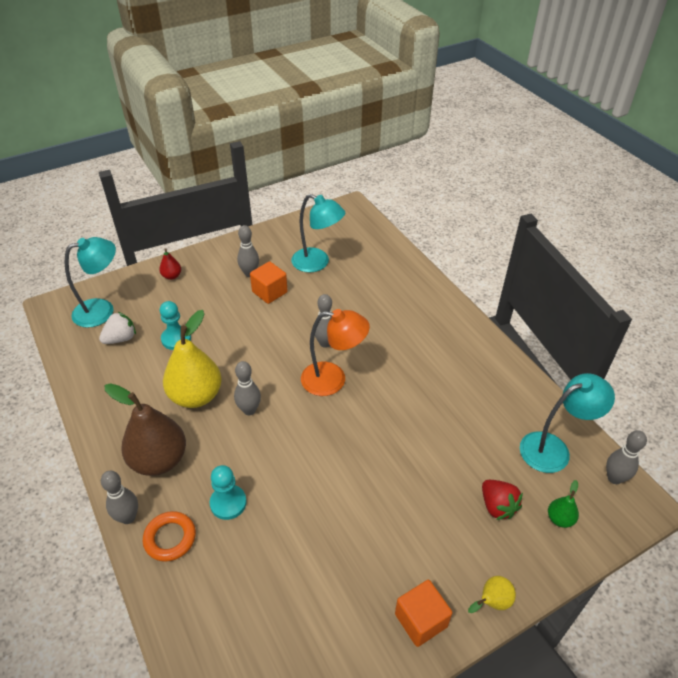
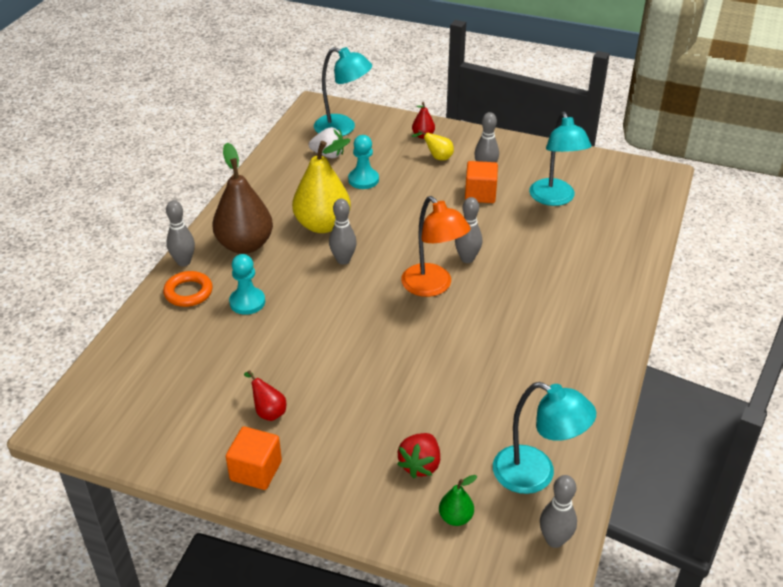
camera: 50 degrees right, 5 degrees down
(364, 569) = (268, 411): none -> red pear
(492, 602) = (317, 509): yellow pear -> yellow pear (437, 157)

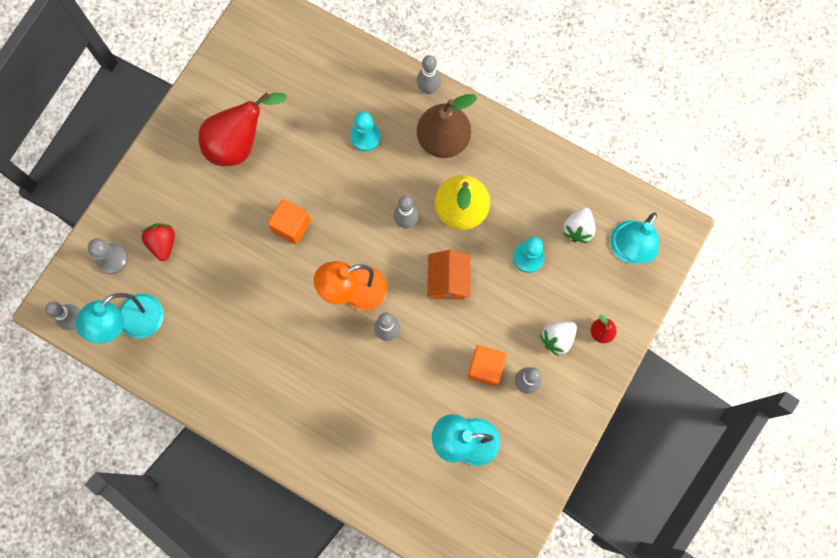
camera: 100 degrees right, 35 degrees up
(188, 292) = (387, 92): orange ring -> none
(256, 471) = (185, 131): orange cube -> orange cube (291, 226)
(268, 411) = (239, 144): red pear -> red pear, size x2.22
(400, 225) = (448, 280): none -> orange house
(420, 465) = (163, 244): red strawberry -> red strawberry turned 45 degrees clockwise
(437, 157) = (557, 338): yellow pear -> white strawberry
(455, 517) = (112, 259): green pear -> grey pawn

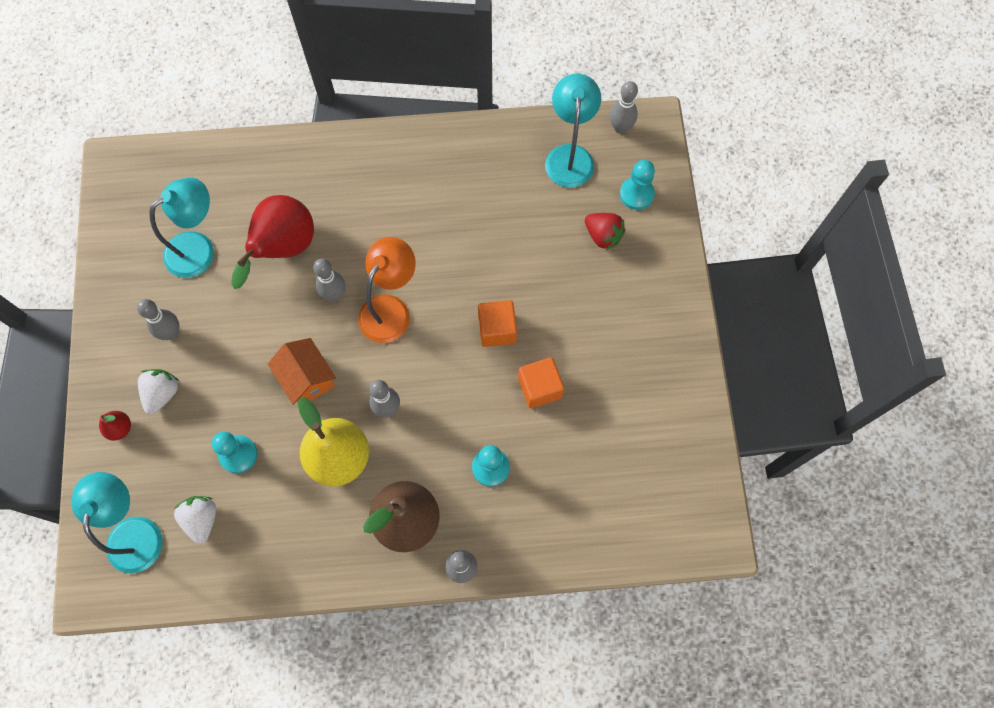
camera: 145 degrees right, 5 degrees down
(112, 259) = (636, 194): grey pawn -> turquoise pawn
(239, 144) = (611, 373): red pear -> red pear (283, 249)
(485, 368) = (218, 322): orange cube -> orange cube (539, 388)

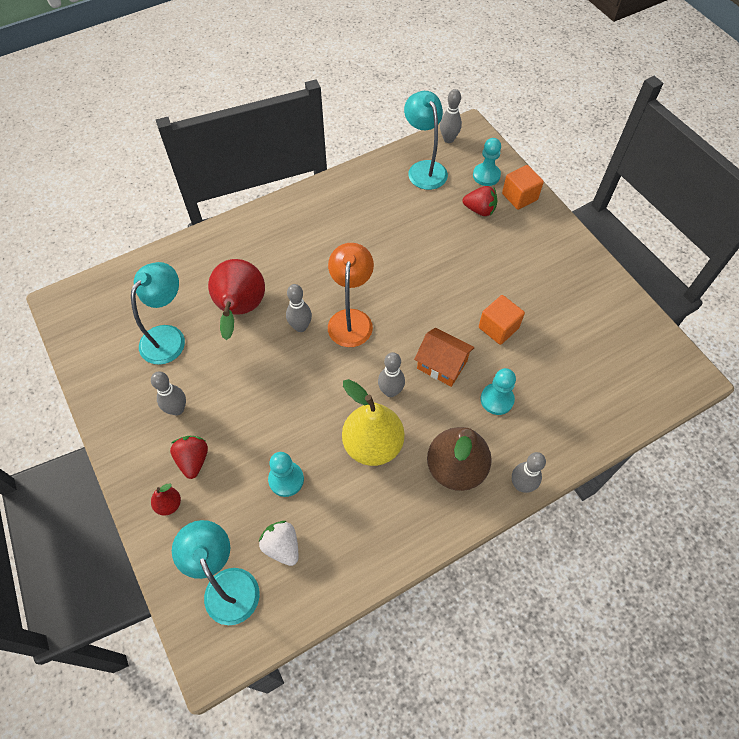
camera: 25 degrees left, 10 degrees down
(162, 394) = (193, 460): white strawberry -> red strawberry
(307, 378) = (312, 396): orange house -> orange house (442, 364)
(497, 329) = (441, 301): orange cube -> orange cube (519, 197)

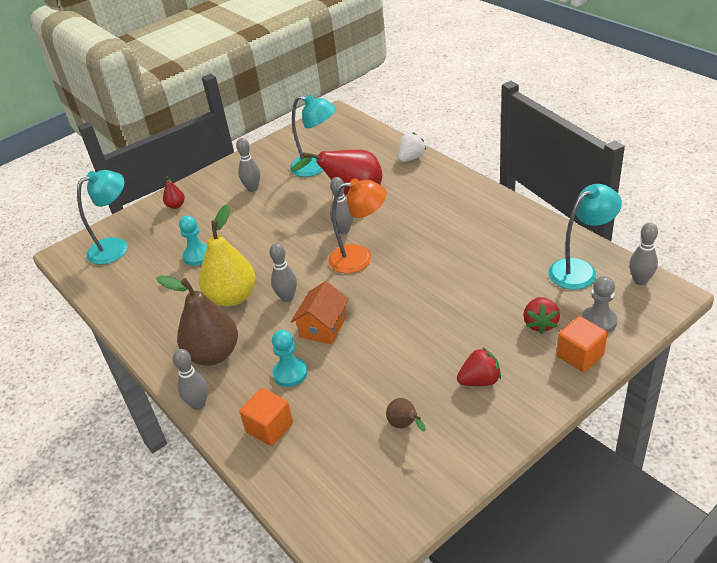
camera: 85 degrees right, 20 degrees down
(193, 460) = (211, 207): red strawberry -> red strawberry (479, 380)
(282, 546) = (143, 266): white strawberry -> white strawberry (411, 158)
(486, 175) = (599, 321): turquoise pawn -> grey pawn
(498, 328) = (378, 362): orange cube -> orange cube (269, 427)
(571, 321) = (405, 425): none -> brown pear

